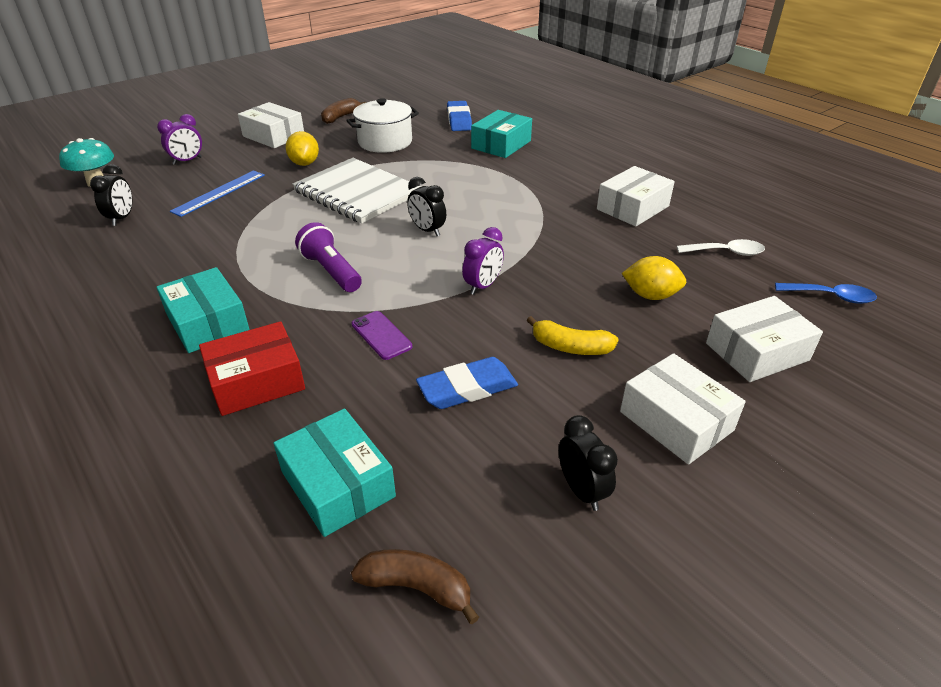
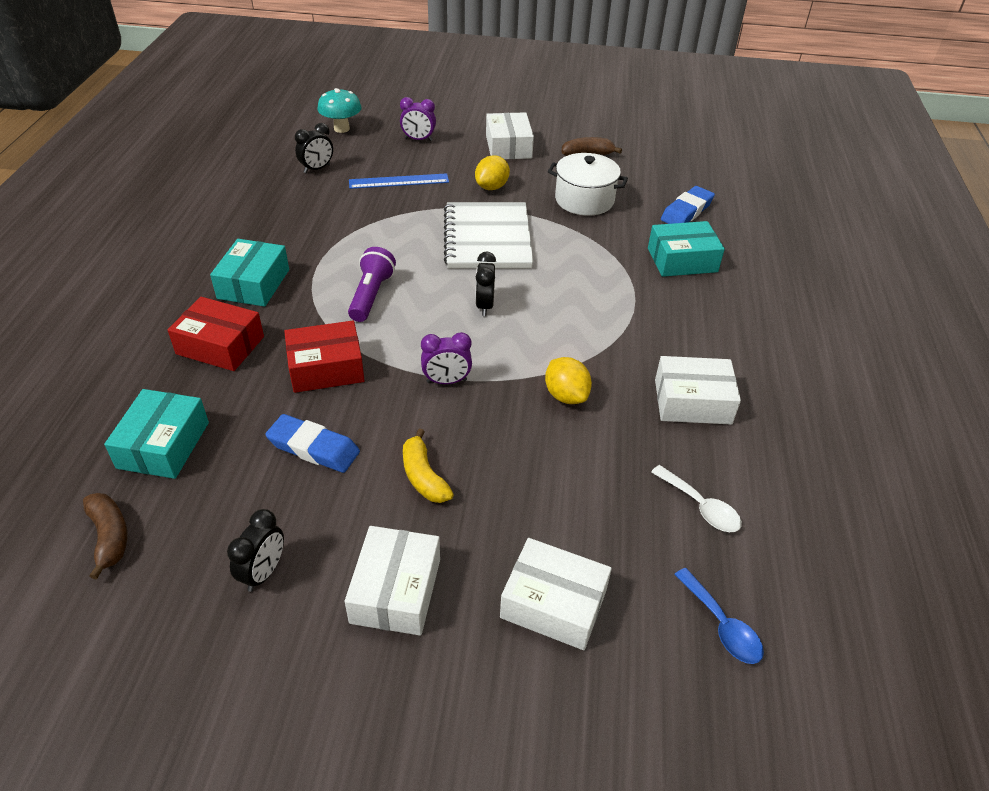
camera: 45 degrees right, 5 degrees up
(381, 335) = (326, 368): purple phone -> red box
(650, 295) = (556, 488): yellow lemon -> yellow lemon (566, 395)

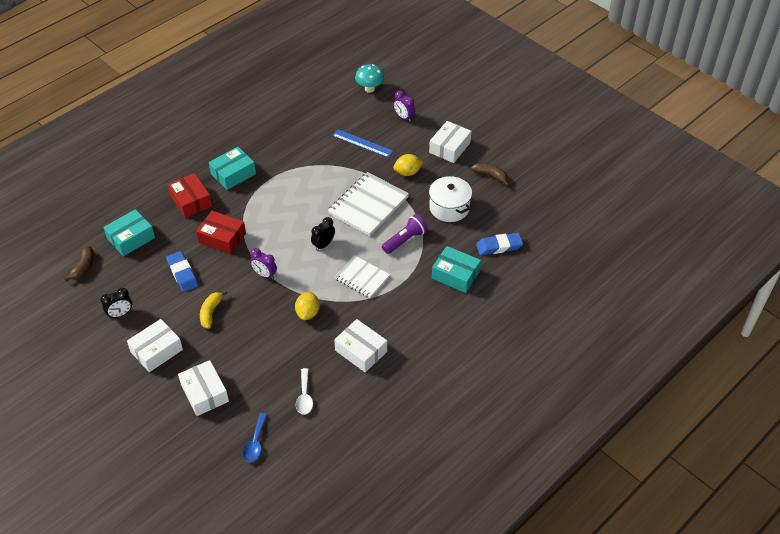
camera: 40 degrees right, 5 degrees up
(317, 169) = (329, 113): black clock -> none
(371, 295) = (278, 209): purple flashlight -> purple flashlight (405, 240)
(581, 317) = (362, 278): none -> white notebook

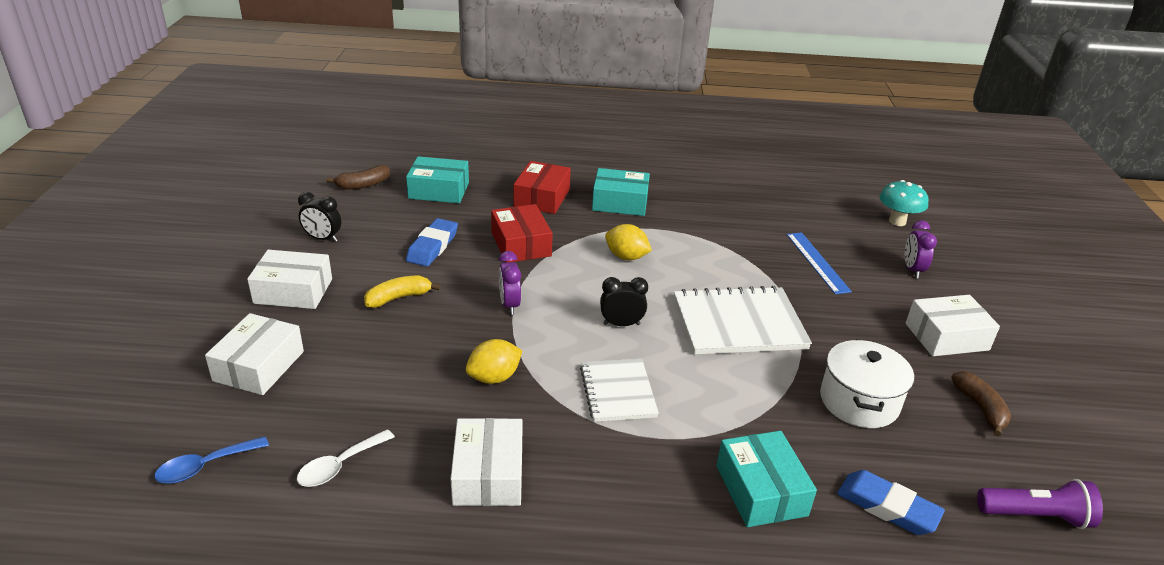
camera: 45 degrees right, 15 degrees down
(405, 240) = (738, 393): purple flashlight -> purple flashlight (1035, 516)
(408, 172) = (843, 325): yellow lemon -> yellow lemon (626, 257)

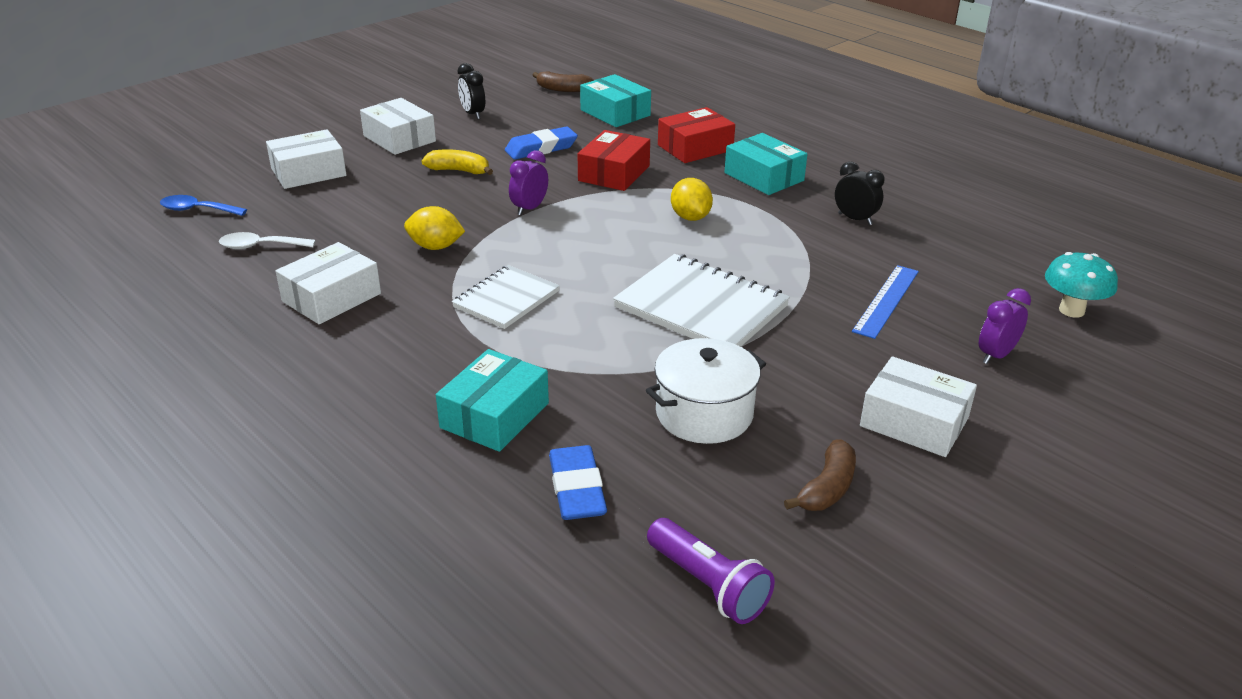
camera: 45 degrees right, 0 degrees up
(621, 324) = (594, 259): black clock -> black clock (855, 219)

